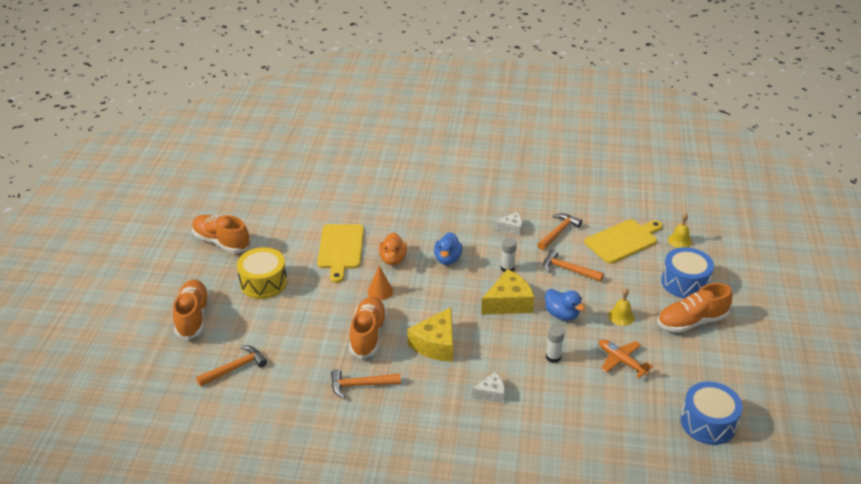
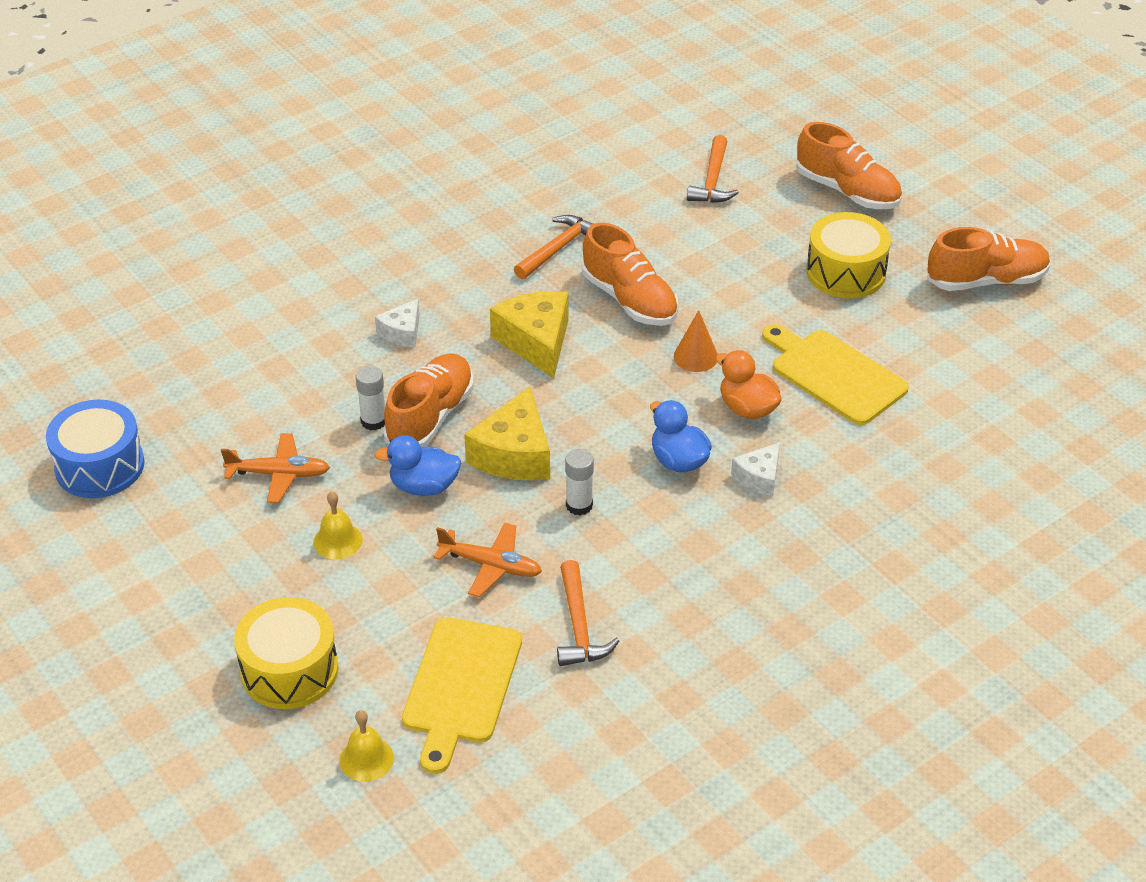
camera: 135 degrees right, 5 degrees up
(511, 228) = (659, 580): white cheese -> white cheese (759, 477)
(568, 270) = (490, 565): orange hammer -> orange plane
(685, 282) = (289, 670): blue drum -> yellow drum
(691, 322) = (226, 602): orange shoe -> orange shoe (430, 417)

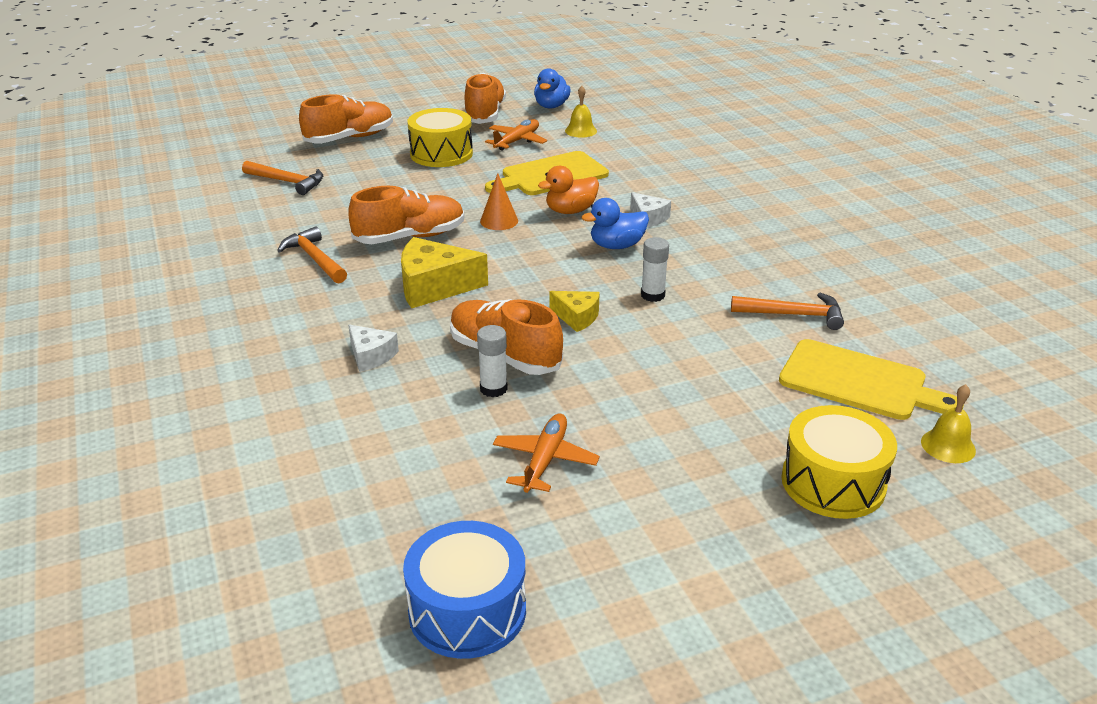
camera: 75 degrees left, 10 degrees down
(338, 541) = (658, 431): yellow bell -> yellow bell (581, 131)
(423, 486) = (599, 370): blue duck -> blue duck (551, 106)
(490, 565) = (713, 348): orange plane -> orange plane (517, 141)
(514, 454) = (577, 317): yellow cheese -> yellow cheese, size x0.57

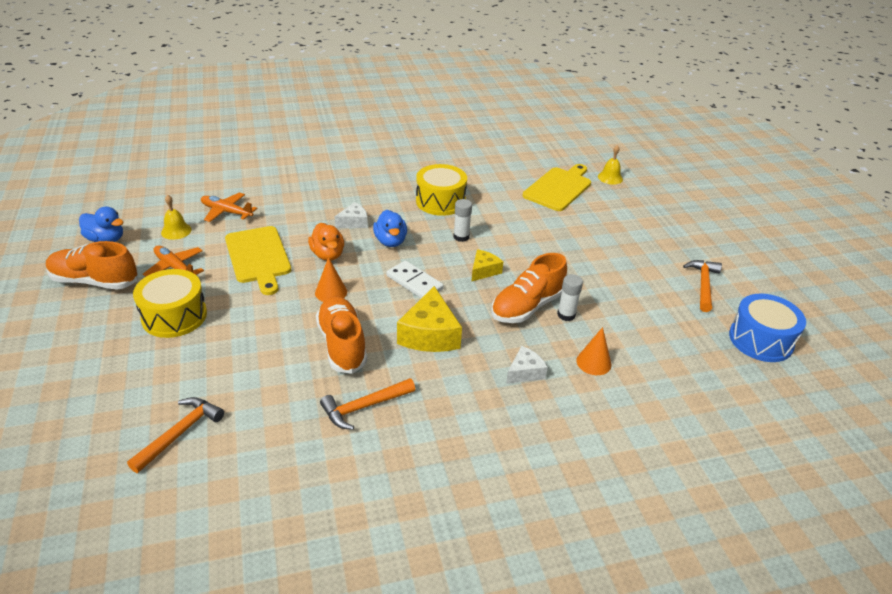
camera: 85 degrees left, 5 degrees up
(350, 138) = (89, 382): orange shoe -> none
(393, 412) = (593, 362): none -> orange cone
(533, 269) = (414, 282): none -> white domino
(545, 460) = (636, 301): orange plane -> orange plane (227, 212)
(794, 315) = (492, 192): orange hammer -> orange hammer (703, 285)
(833, 482) = (641, 213): yellow drum -> yellow drum (440, 201)

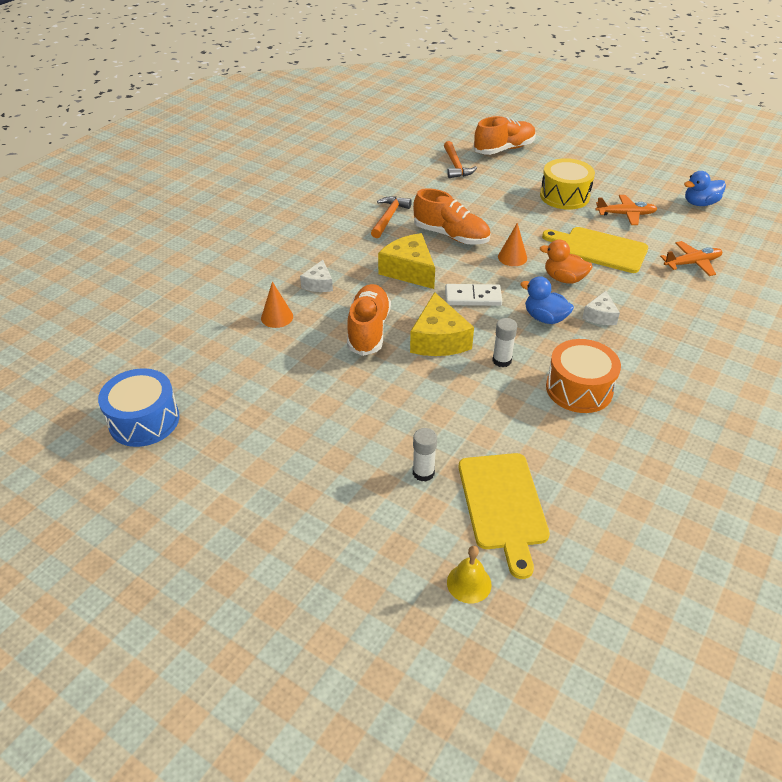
camera: 140 degrees right, 5 degrees up
(95, 281) = (643, 185): orange shoe -> orange shoe (504, 149)
(176, 231) = (683, 232): yellow bell -> none
(440, 201) = (579, 389): yellow drum -> orange drum
(484, 271) = (438, 340): yellow cheese -> yellow cheese, size x1.76
(566, 315) = (331, 342): white glue stick -> white glue stick (423, 472)
(703, 285) = (230, 456): orange hammer -> none

